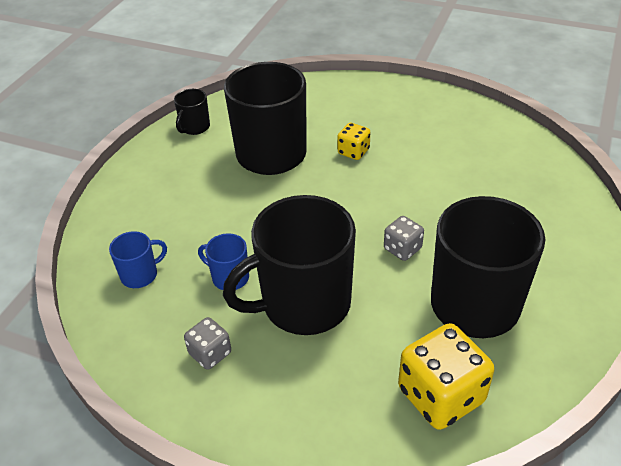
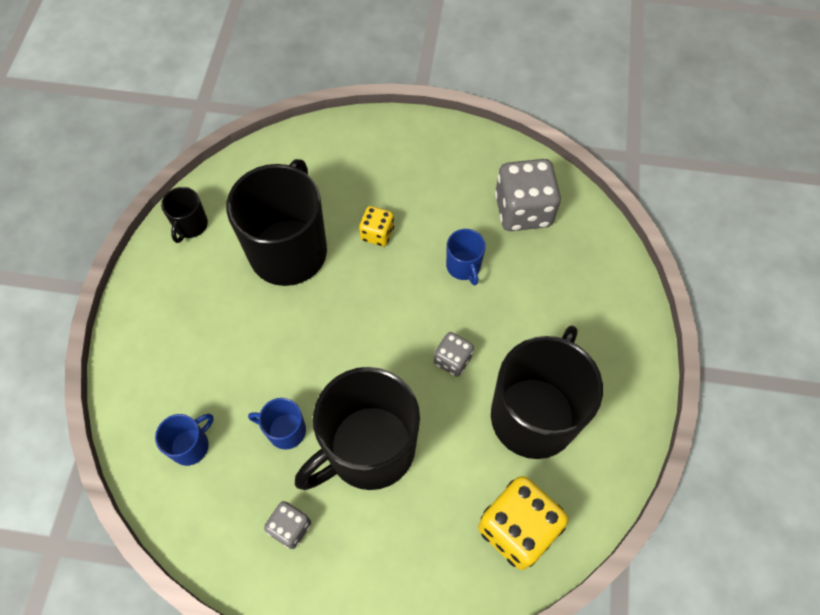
camera: 15 degrees left, 20 degrees up
(428, 183) = (463, 266): none -> blue mug
(492, 152) = (523, 210): none -> grey dice

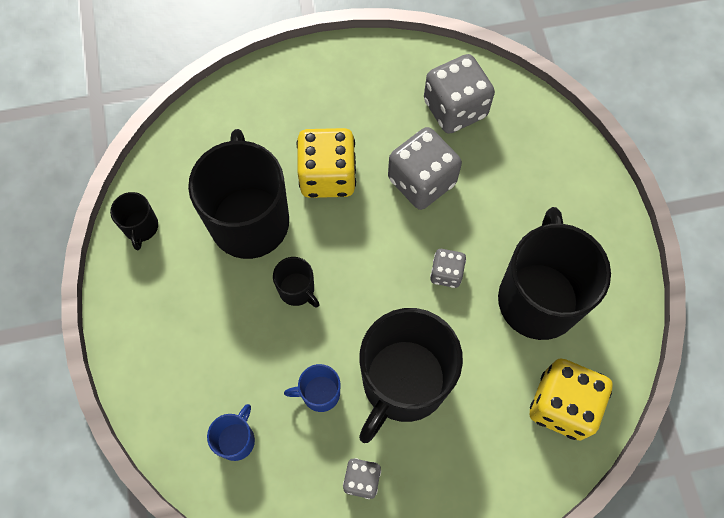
camera: 20 degrees left, 5 degrees up
(305, 328) = (297, 290): none -> black mug
(377, 234) = (327, 176): yellow dice -> yellow dice, size x1.88
(463, 266) = (421, 181): blue mug -> grey dice

